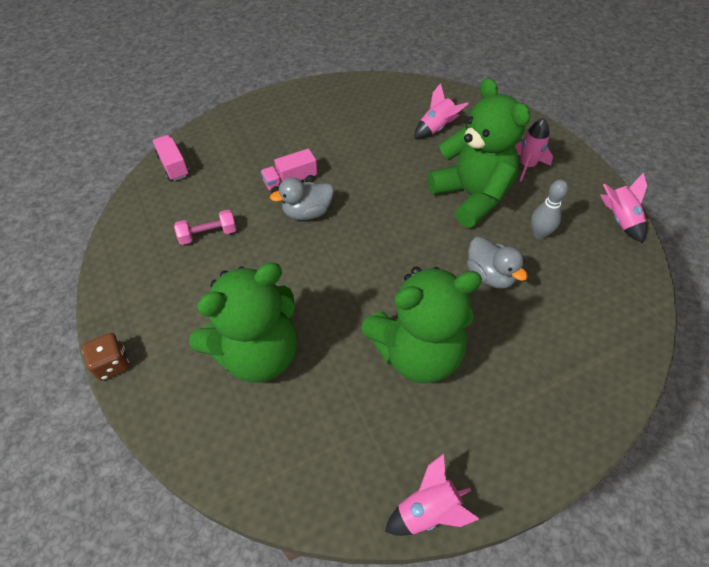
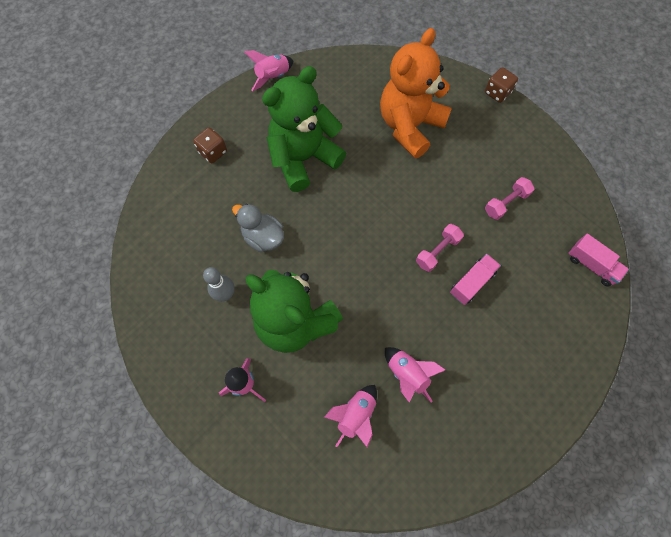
camera: 160 degrees right, 15 degrees up
(258, 353) = (409, 126): green teddy bear -> orange teddy bear
(307, 212) = (437, 251): grey duck -> pink dumbbell
(543, 401) = (213, 152): none -> brown dice
(619, 220) = (151, 336): pink rocket -> pink rocket (407, 374)

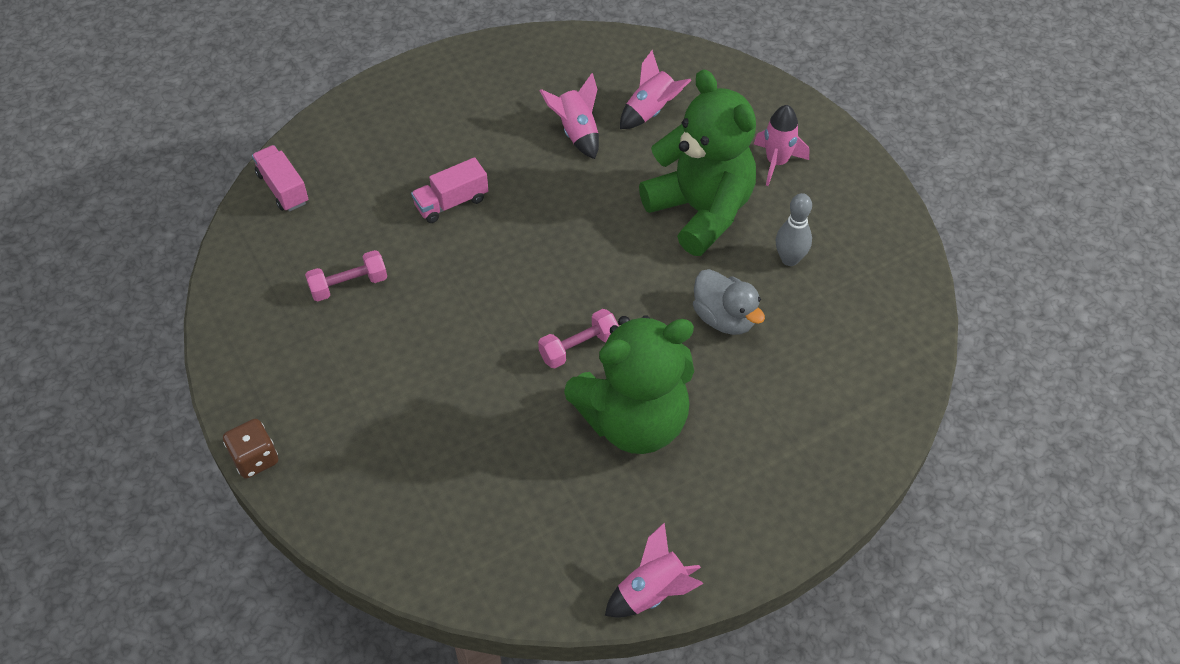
camera: 165 degrees left, 15 degrees down
(213, 152) = (786, 467): brown dice -> none
(409, 126) = (436, 434): orange teddy bear -> none
(437, 251) = (479, 247): pink dumbbell -> pink dumbbell (579, 347)

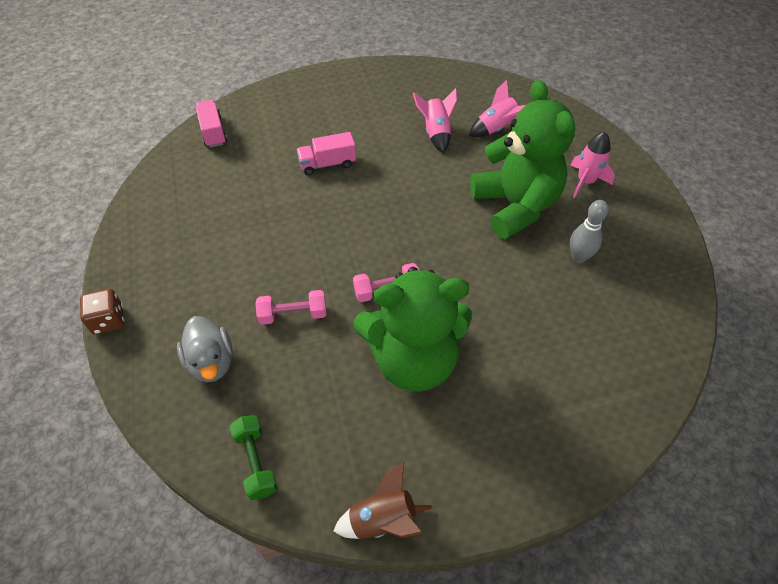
camera: 15 degrees right, 0 degrees up
(349, 285) = (231, 206): pink dumbbell -> pink dumbbell (293, 314)
(495, 570) = (256, 462): none -> green dumbbell
(652, 592) = (383, 520): pink rocket -> brown rocket
(724, 318) = (512, 292): grey duck -> grey duck (211, 362)

